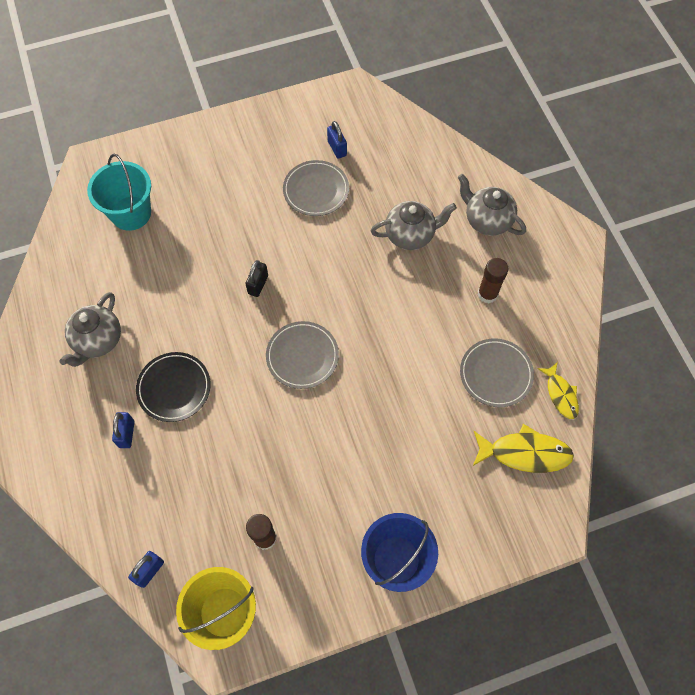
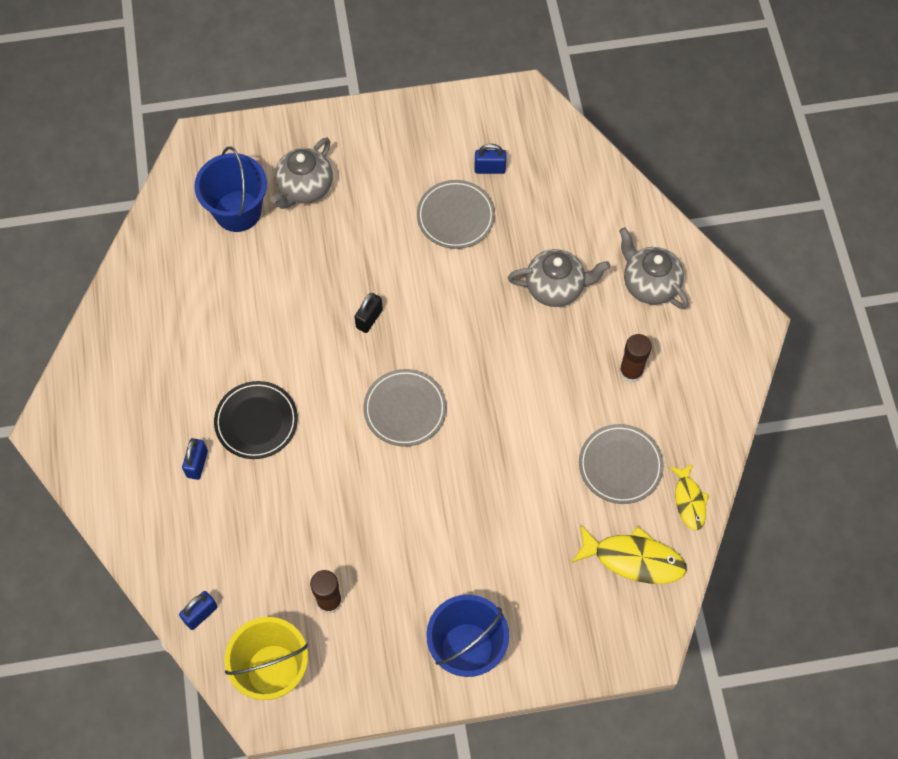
camera: 10 degrees right, 0 degrees up
(98, 341) = (180, 355): grey teapot -> grey teapot (304, 188)
(131, 213) = (237, 211): turquoise bucket -> blue bucket
(337, 148) = (489, 168): blue padlock -> blue padlock turned 75 degrees counterclockwise

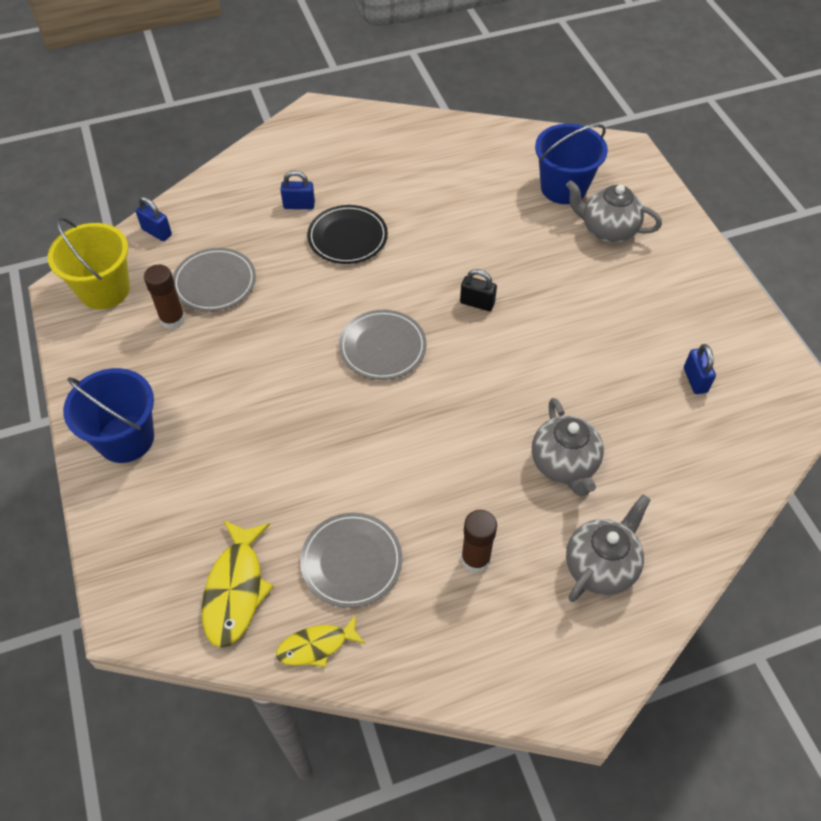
camera: 80 degrees right, 10 degrees down
(455, 216) = (622, 357): grey plate -> grey plate (215, 282)

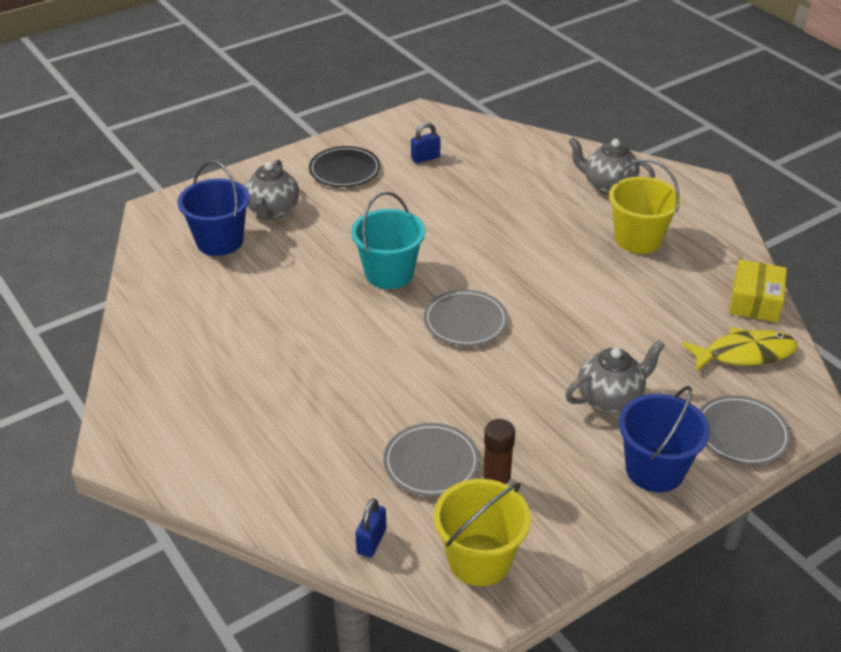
camera: 105 degrees left, 15 degrees down
(299, 205) = (291, 424): blue padlock -> none
(316, 646) = (755, 301): yellow fish -> yellow box
(347, 237) = (331, 374): black plate -> black plate (344, 170)
(351, 561) = (680, 298): grey plate -> grey plate (741, 433)
(475, 559) = (638, 239): brown glue stick -> yellow bucket
(477, 303) = (389, 273): black padlock -> turquoise bucket
(564, 465) = (535, 209): grey teapot -> grey teapot (610, 398)

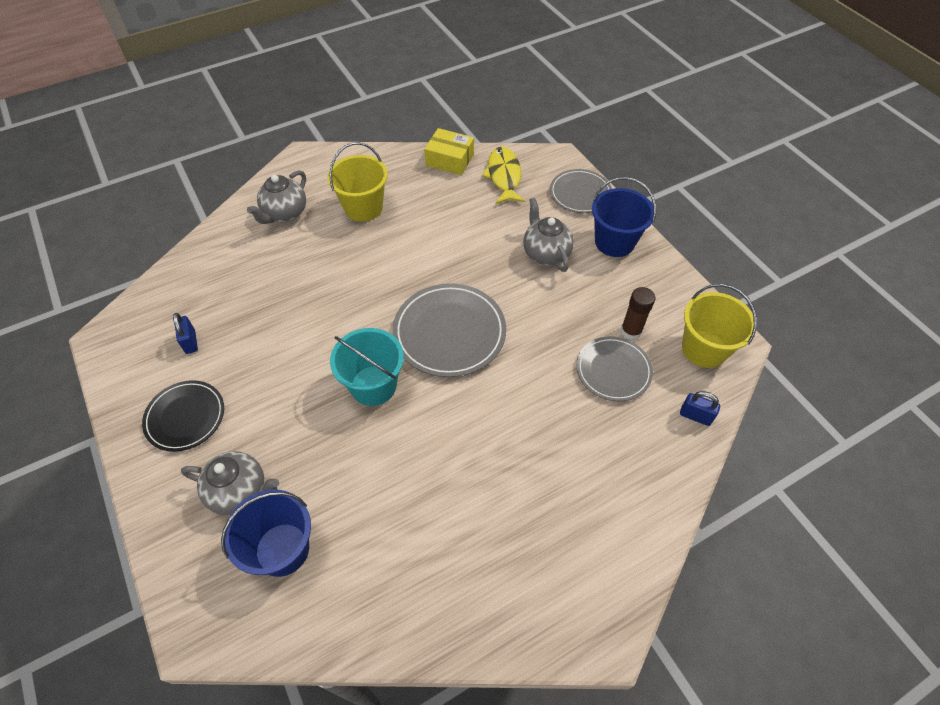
camera: 85 degrees left, 15 degrees up
(465, 321) = (449, 332): grey plate -> grey plate, size x1.55

